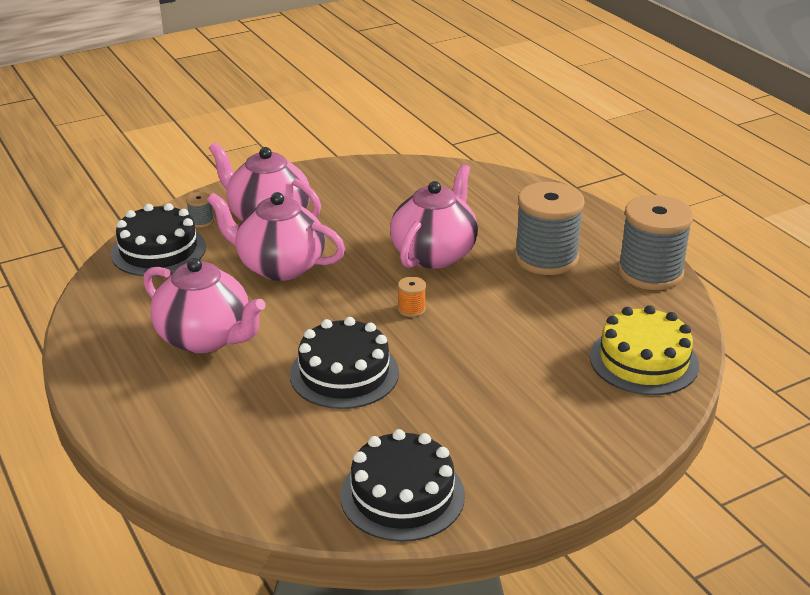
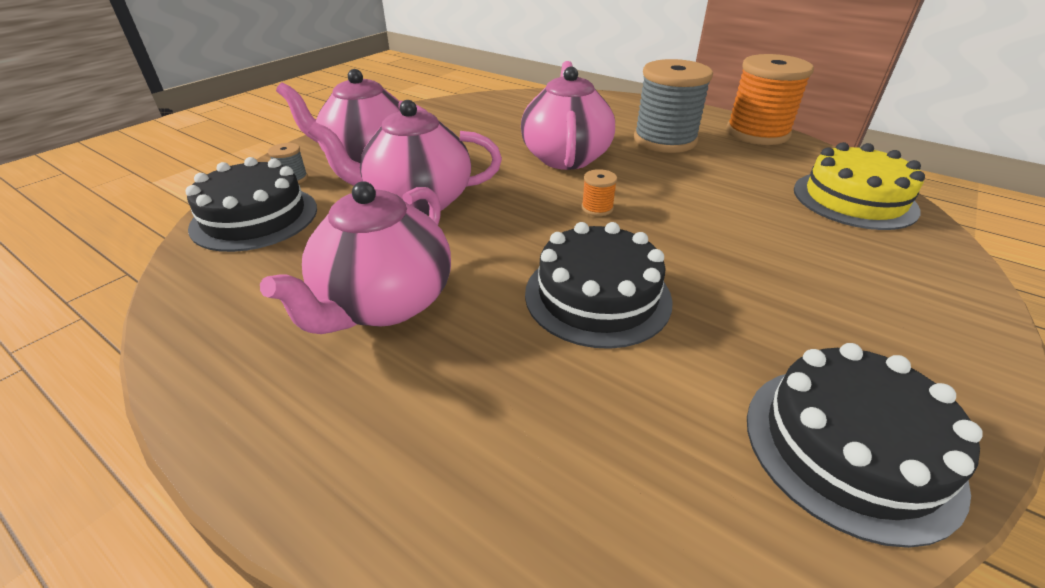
camera: 25 degrees left, 5 degrees up
(205, 338) = (384, 303): pink teapot -> pink teapot turned 105 degrees clockwise
(650, 272) = (757, 133): grey spool -> orange spool

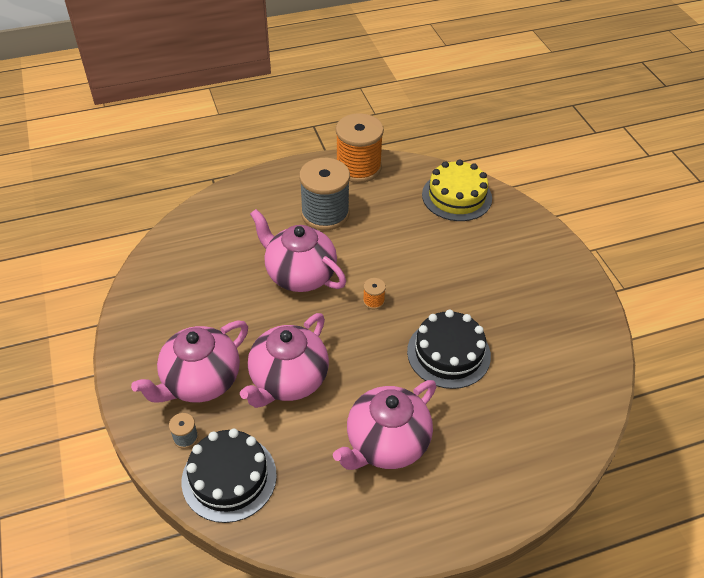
camera: 55 degrees left, 10 degrees up
(384, 303) = (386, 443): pink teapot -> pink teapot turned 75 degrees clockwise
(850, 447) = (581, 339): black cake -> none

